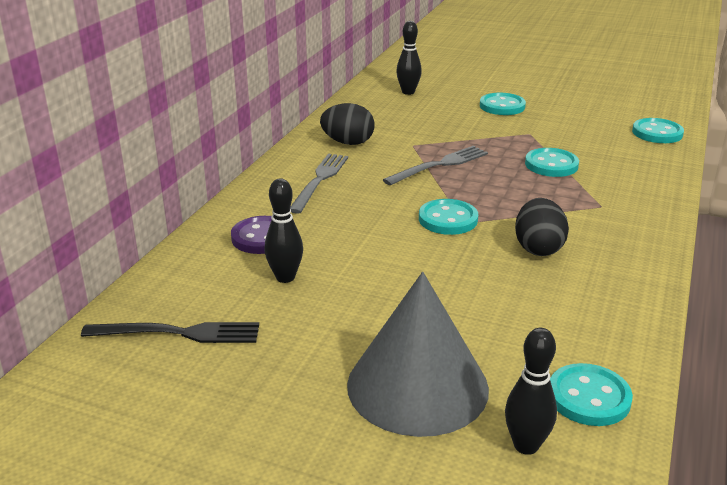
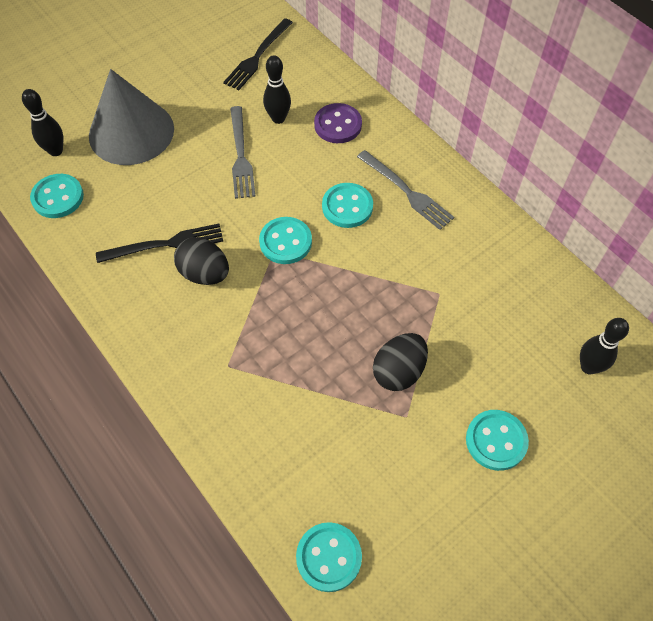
camera: 120 degrees right, 30 degrees up
(348, 143) = (473, 244): black egg -> black egg (398, 371)
(439, 165) = (382, 290): grey fork -> grey fork (240, 155)
(539, 284) = (165, 244): none -> black fork
(551, 165) = (325, 383): turquoise button -> turquoise button (347, 207)

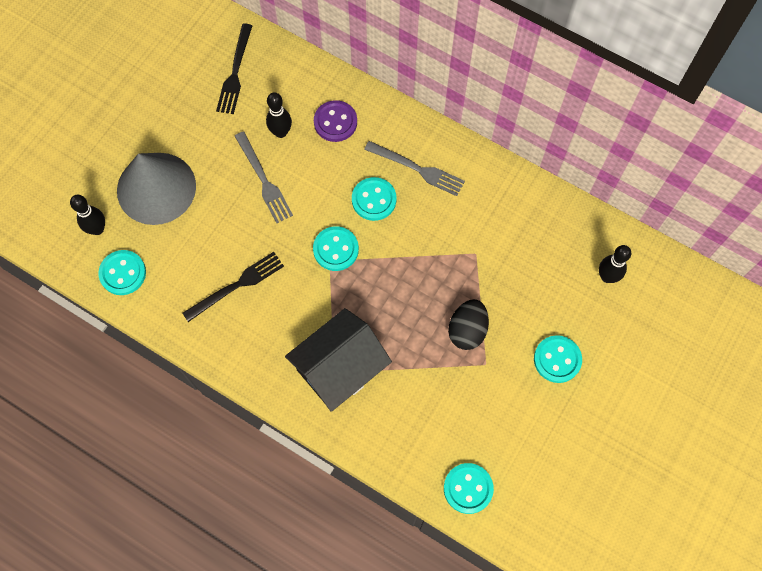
camera: 20 degrees left, 10 degrees up
(204, 273) = (281, 300): black egg -> none
(235, 365) = (340, 369): none -> black house

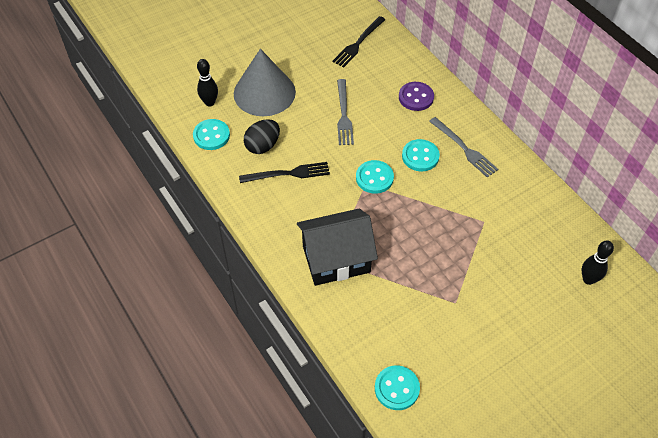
camera: 25 degrees right, 15 degrees down
(281, 132) = (372, 90): black bowling pin -> none
(467, 330) = (451, 272): black egg -> black egg (263, 146)
(557, 359) = (518, 323): turquoise button -> none

